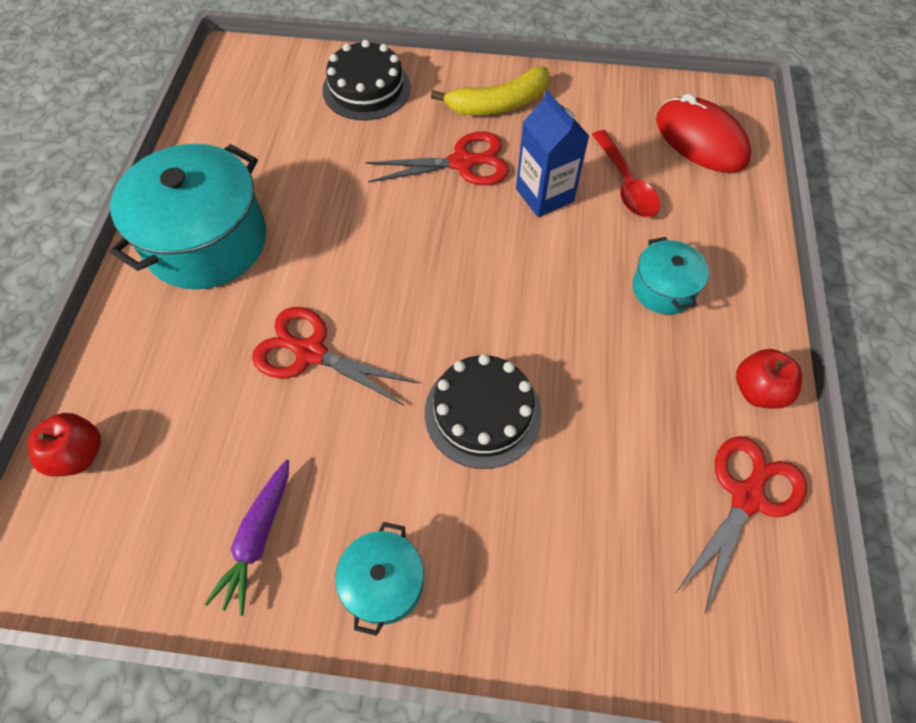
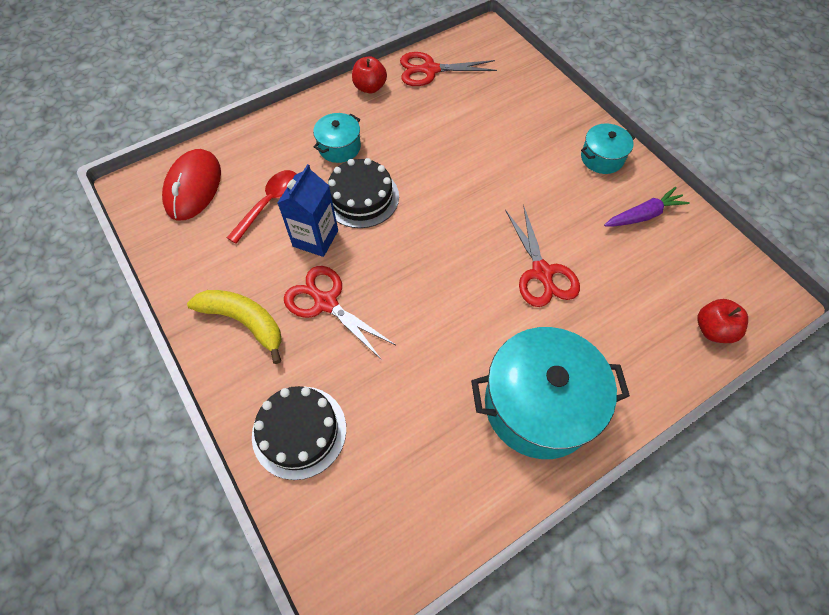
camera: 130 degrees left, 0 degrees up
(482, 413) = (490, 175): black cake -> black cake (361, 197)

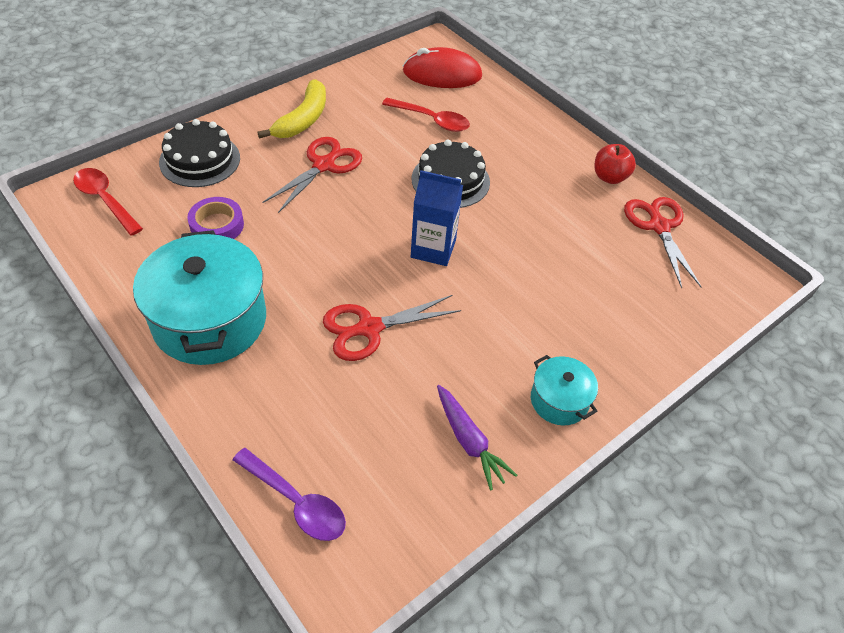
camera: 80 degrees right, 10 degrees down
(315, 238) = (395, 153): blue carton -> blue carton (433, 249)
(339, 147) = (514, 160): turquoise pot -> none
(358, 538) = (105, 200): none -> red spoon
(409, 406) = (217, 225): none -> purple tape
(713, 330) = (296, 502): red apple -> purple spoon

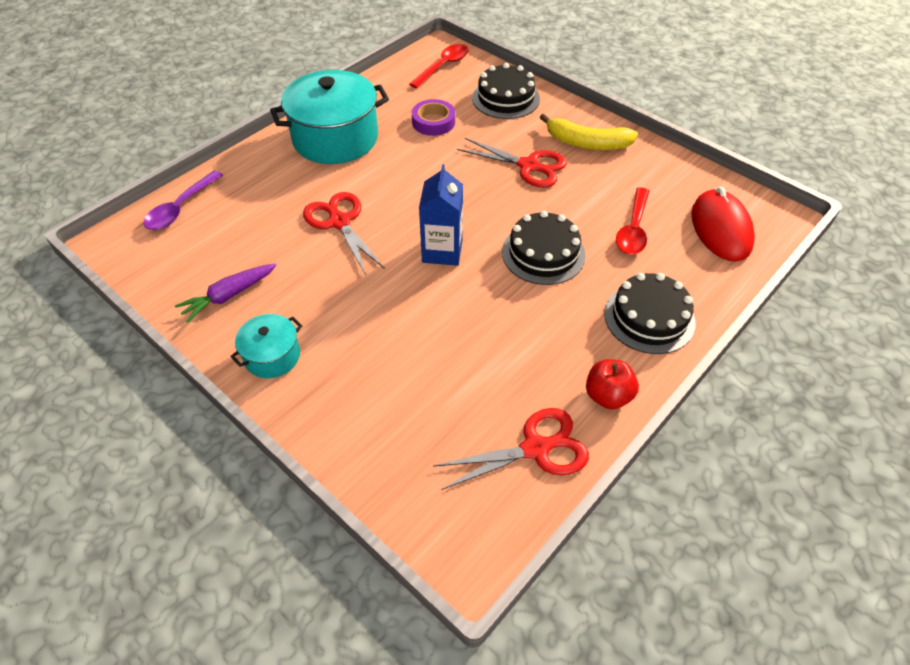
camera: 85 degrees right, 0 degrees up
(533, 137) = (649, 317): none -> black cake

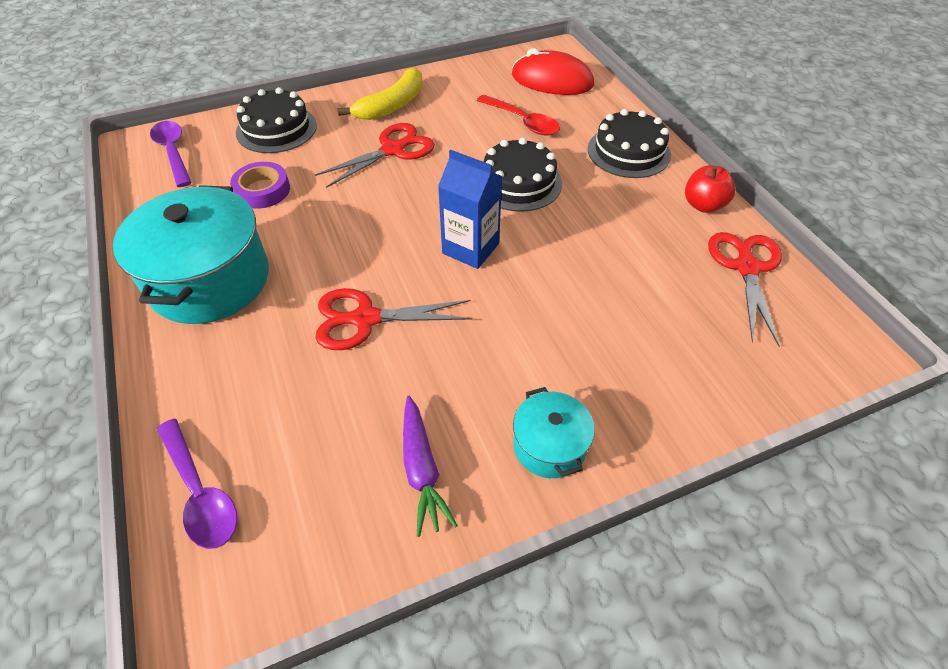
camera: 65 degrees left, 0 degrees up
(443, 66) = (173, 152): red spoon -> purple spoon

